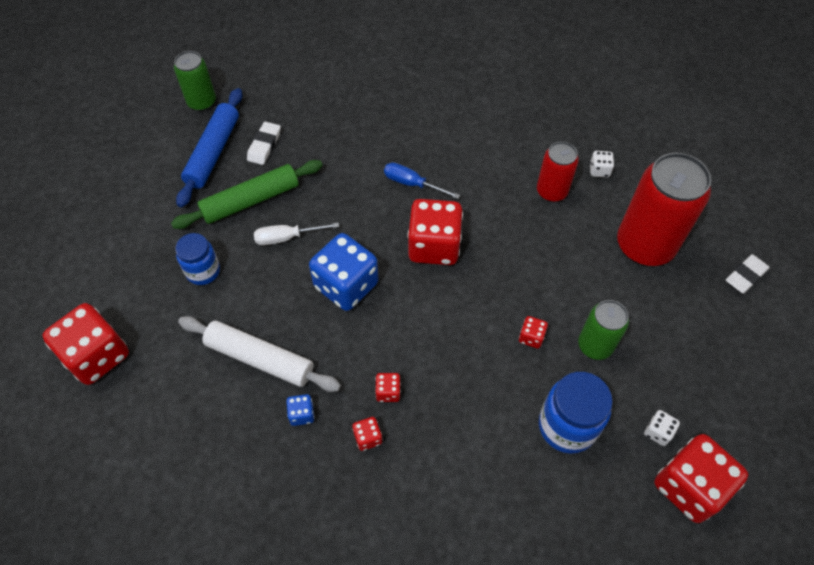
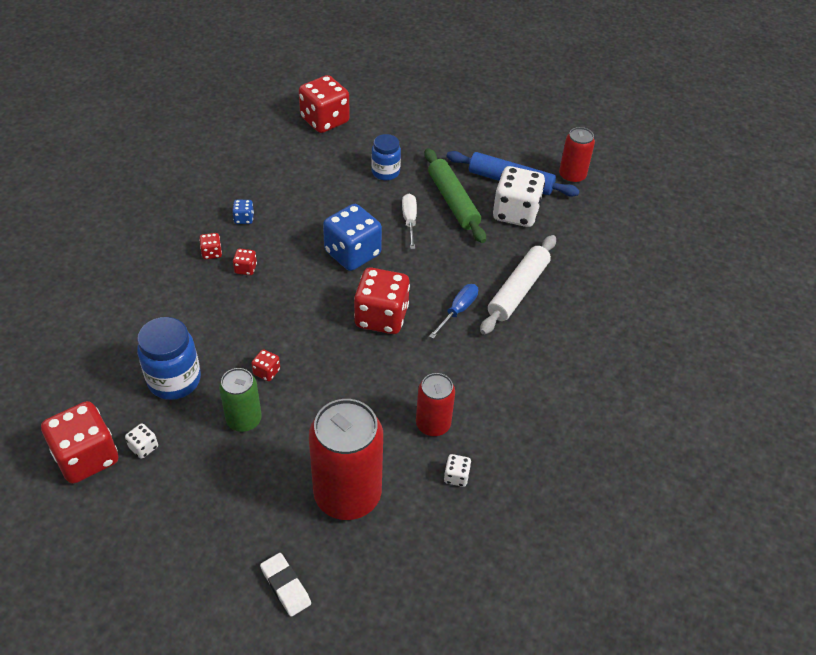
camera: 95 degrees right, 10 degrees down
(202, 102) = (572, 176): green can -> red can
(260, 359) = (297, 199): white rolling pin -> white rolling pin (518, 290)
(264, 145) = (516, 213): white eraser -> white dice

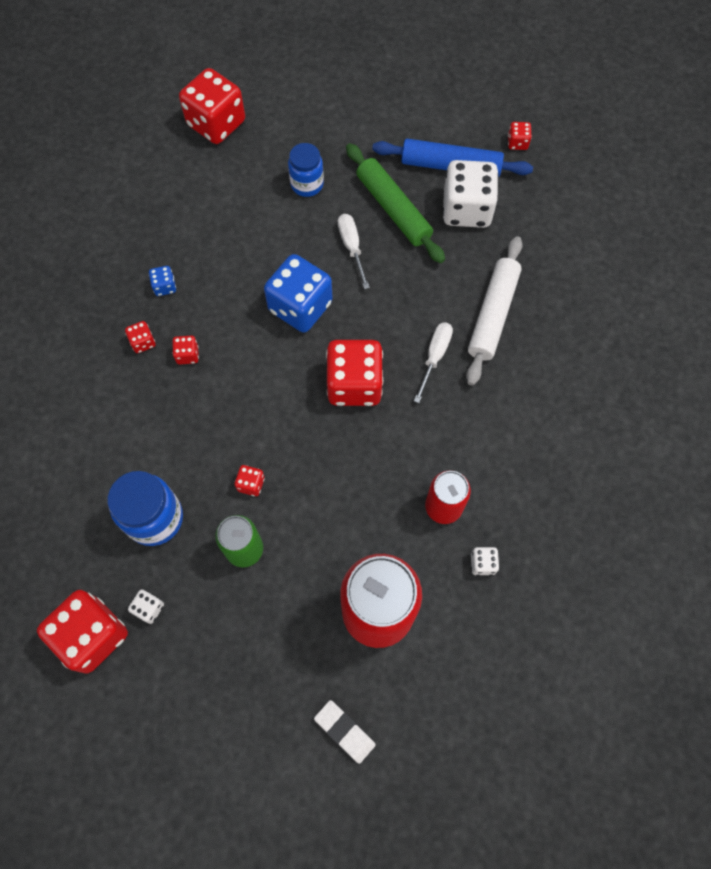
camera: 10 degrees left, 20 degrees up
(458, 310) = (434, 357): blue screwdriver -> white screwdriver
(572, 176) = (517, 143): red can -> red dice

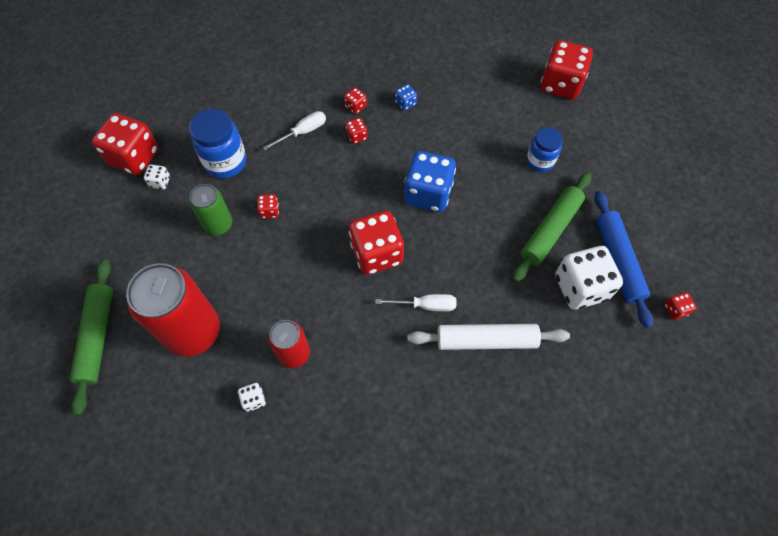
camera: 70 degrees right, 5 degrees down
(344, 731) = (97, 337): white eraser -> green rolling pin
(352, 247) = (498, 211): white screwdriver -> white screwdriver (303, 132)

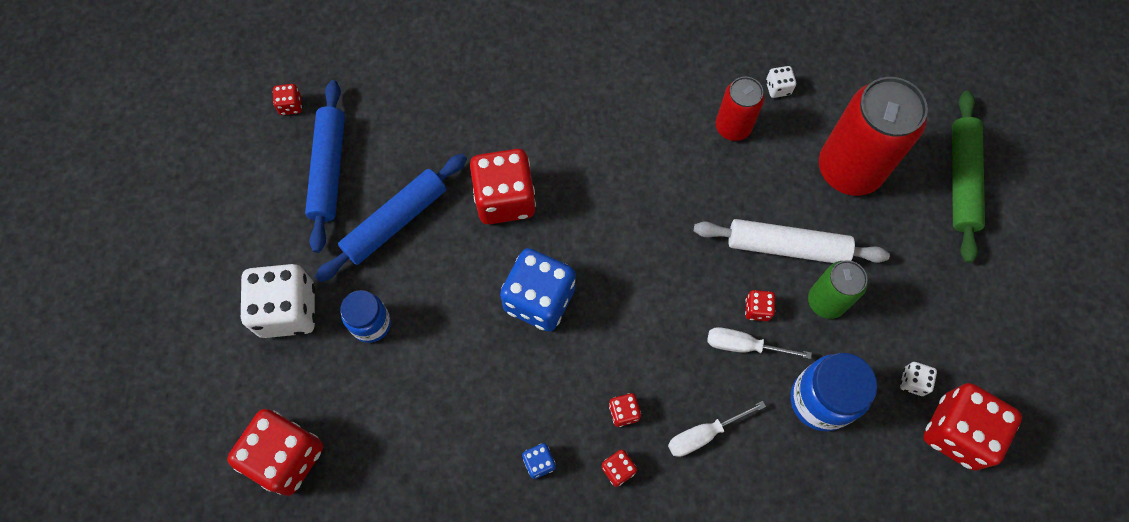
camera: 170 degrees left, 5 degrees up
(377, 253) = (622, 227): red dice -> red dice (504, 199)
(426, 305) = (574, 155): white screwdriver -> white screwdriver (744, 346)
(486, 340) = (515, 107): white rolling pin -> white rolling pin (787, 247)
(550, 230) = (395, 221): green rolling pin -> blue rolling pin
(580, 287) = (387, 146): white dice -> white dice (288, 310)

